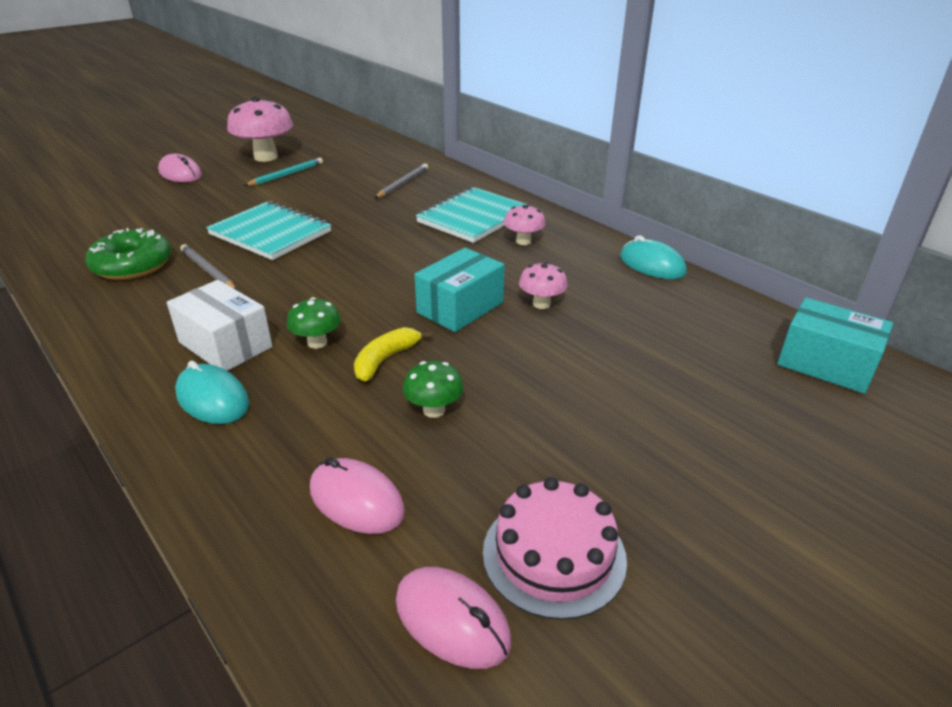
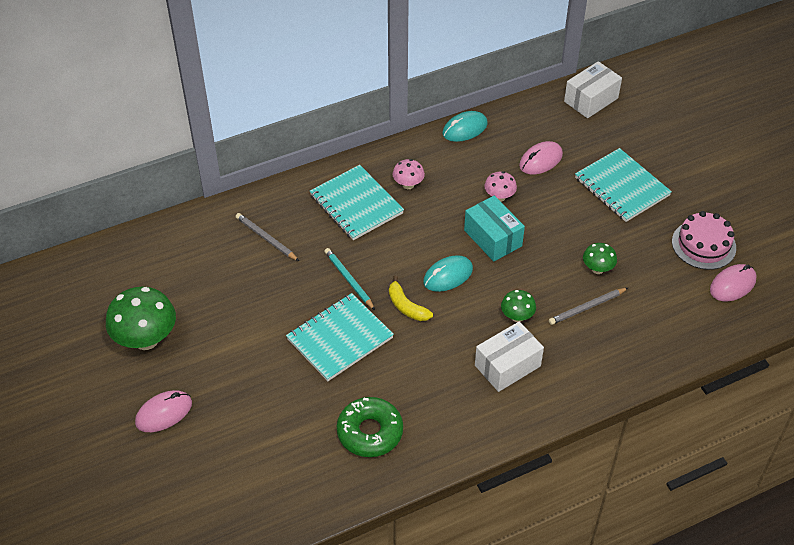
camera: 75 degrees left, 15 degrees up
(208, 271) = (396, 379): grey pencil -> grey pencil (587, 307)
(212, 399) = (566, 370): turquoise mouse -> turquoise mouse (448, 276)
(266, 157) = (146, 339): pink mushroom -> green mushroom
(286, 175) = (206, 323): turquoise pencil -> turquoise pencil (349, 280)
(356, 500) = (661, 309): pink mouse -> pink mouse (540, 160)
(385, 359) = (544, 284): yellow banana -> yellow banana (406, 306)
(643, 420) = (622, 187): none -> turquoise notebook
(826, 364) = (591, 100): turquoise box -> white box

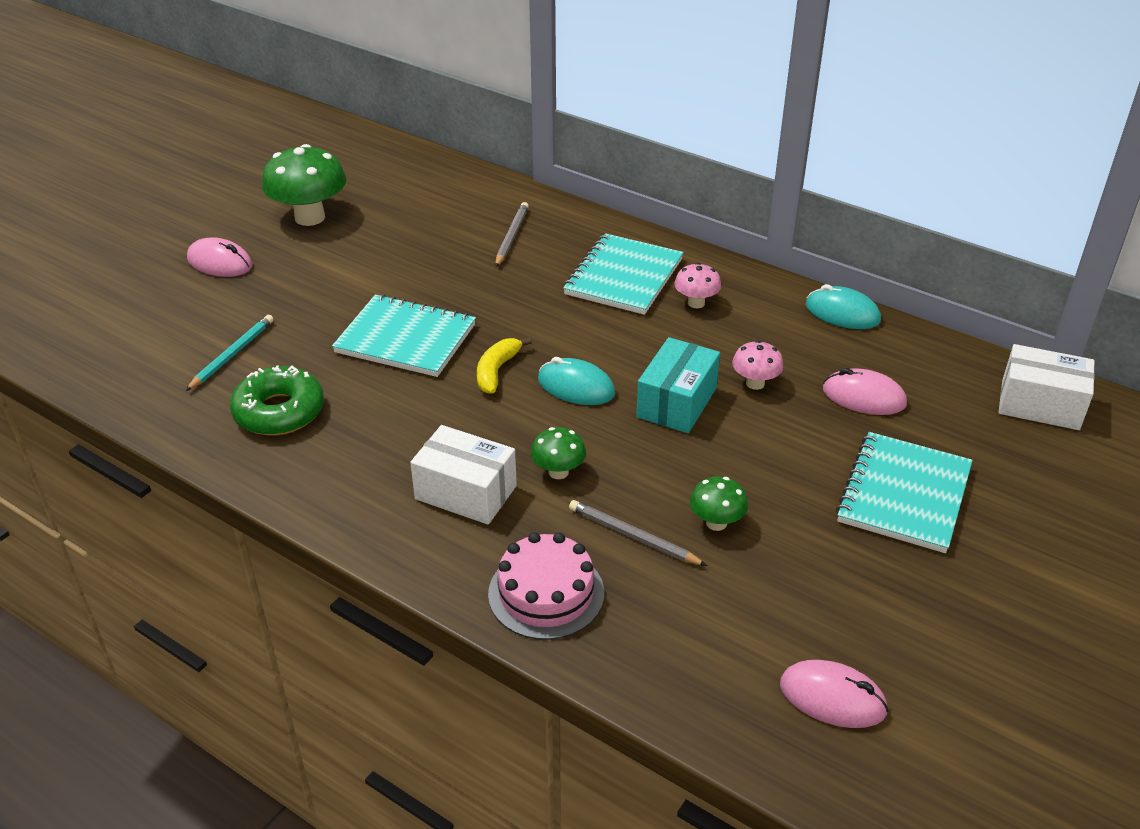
camera: 60 degrees right, 10 degrees down
(349, 280) = (501, 313): turquoise pencil -> turquoise pencil (232, 355)
(703, 245) = (884, 630): pink cake -> pink cake (546, 593)

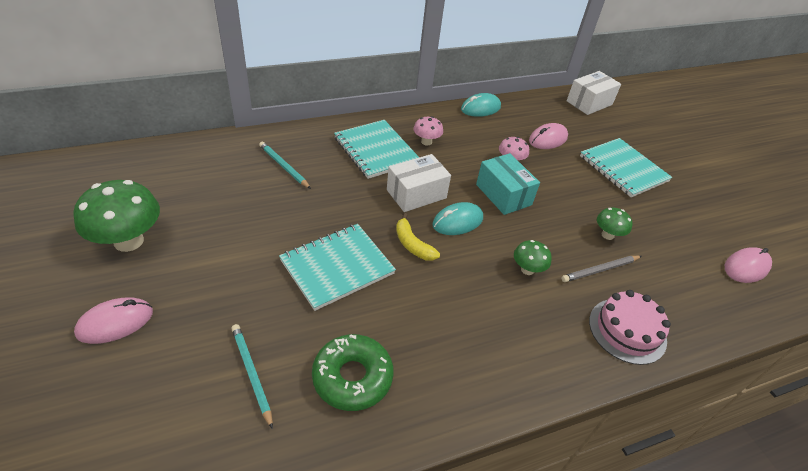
camera: 60 degrees left, 5 degrees up
(466, 492) = (517, 319): white box -> white box (416, 194)
(511, 237) = (284, 166): grey pencil -> turquoise pencil

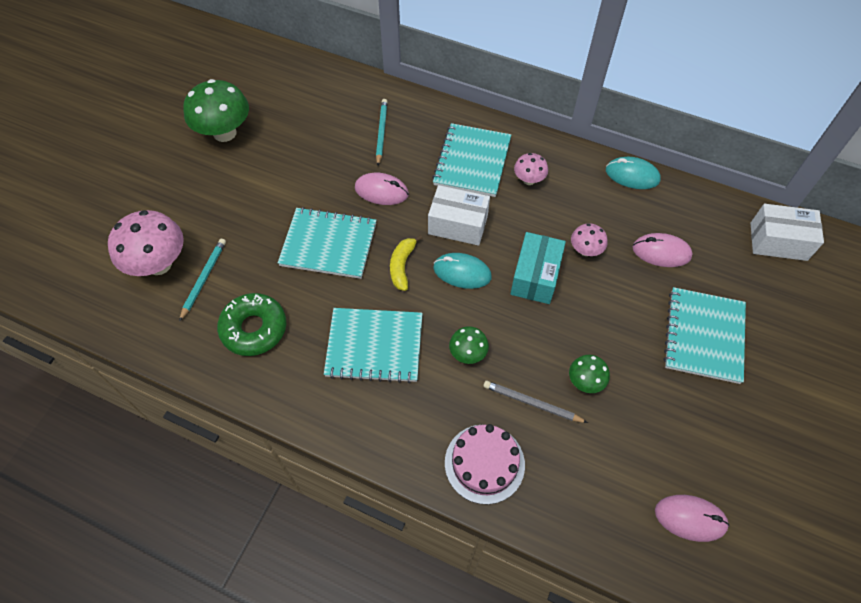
camera: 50 degrees right, 15 degrees up
(115, 322) = (168, 188): pink mouse -> pink mouse (381, 191)
(184, 396) = (159, 264): none -> pink mushroom
(463, 313) = (374, 346): none -> turquoise notebook

